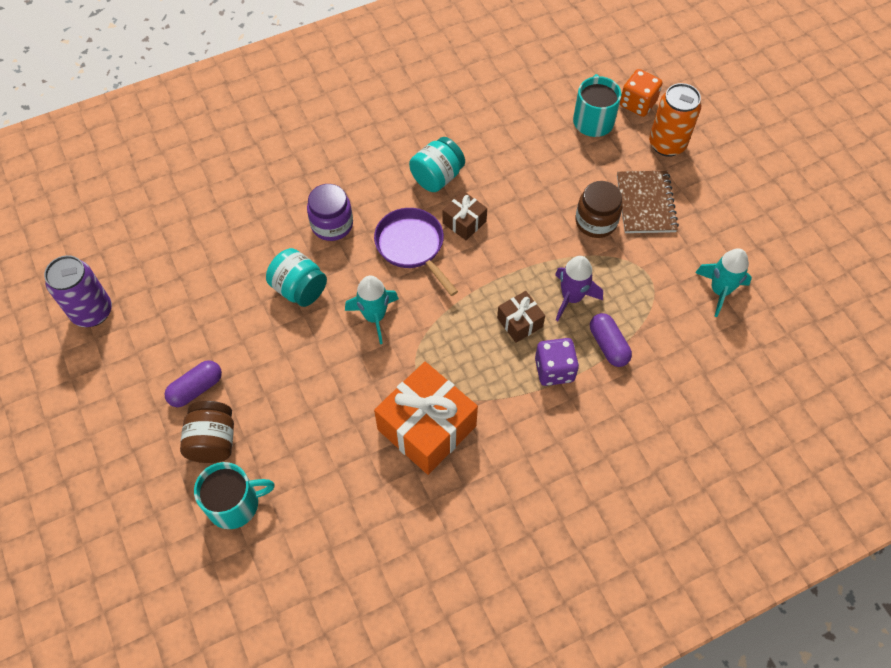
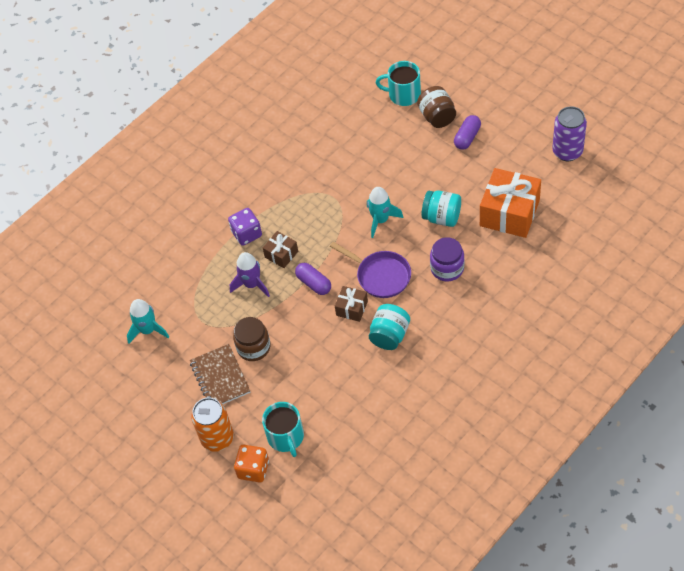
camera: 165 degrees right, 5 degrees down
(234, 504) = (403, 94): turquoise mug -> turquoise mug turned 45 degrees clockwise
(427, 428) = (313, 171): orange gift -> orange gift (509, 213)
(608, 345) = (216, 263): purple capsule -> purple capsule (314, 283)

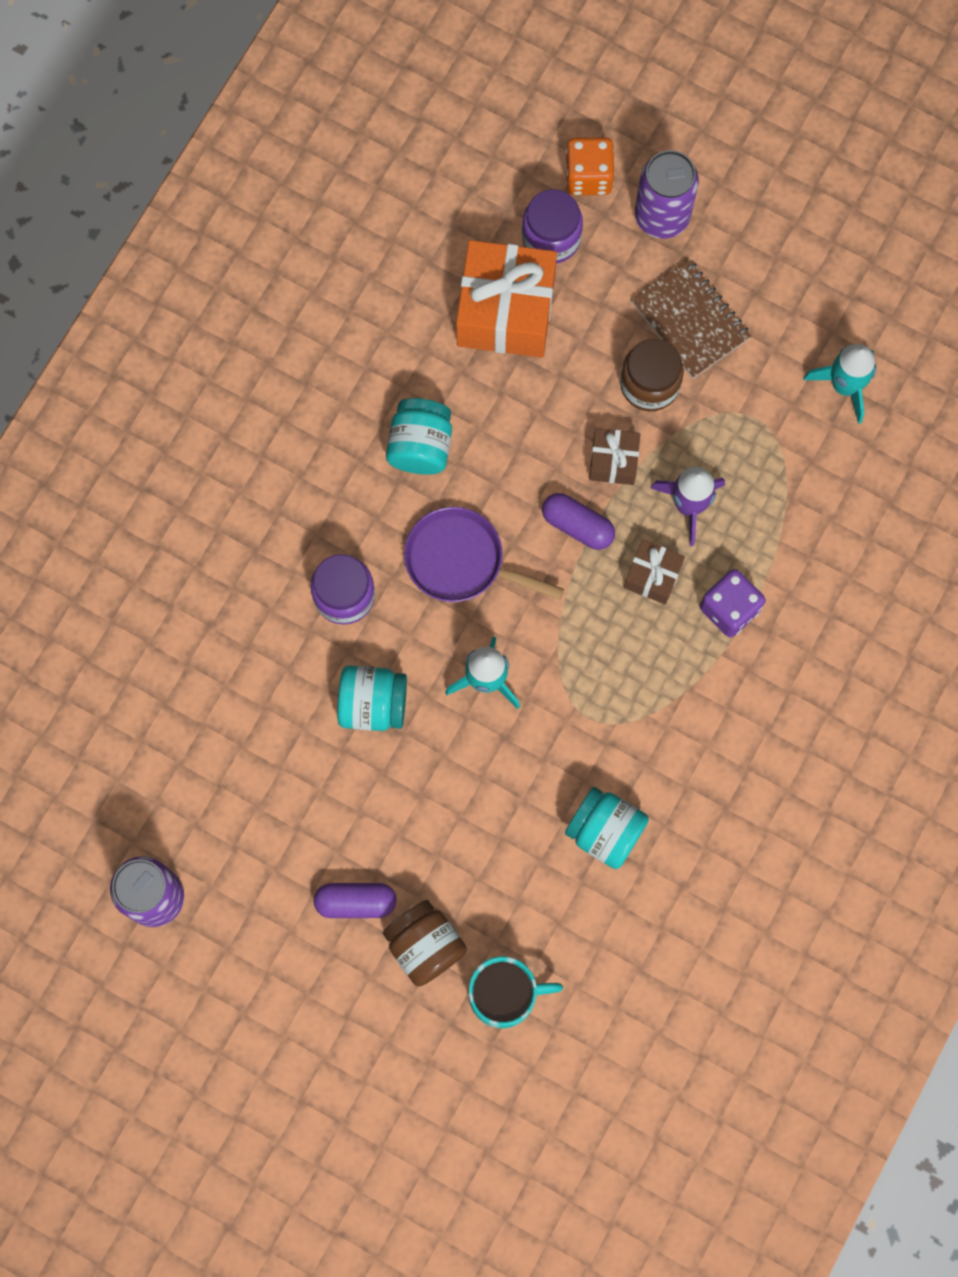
camera: 160 degrees right, 20 degrees up
(217, 438) = (662, 216): orange can -> purple can
(286, 437) = (551, 238): turquoise mug -> purple jar
(338, 150) = (605, 831): none -> turquoise jar
(352, 308) = (498, 487): brown gift -> brown gift (613, 461)
(467, 137) = (356, 902): purple capsule -> purple capsule turned 75 degrees clockwise
(509, 213) = (248, 734): orange gift -> orange gift (506, 311)

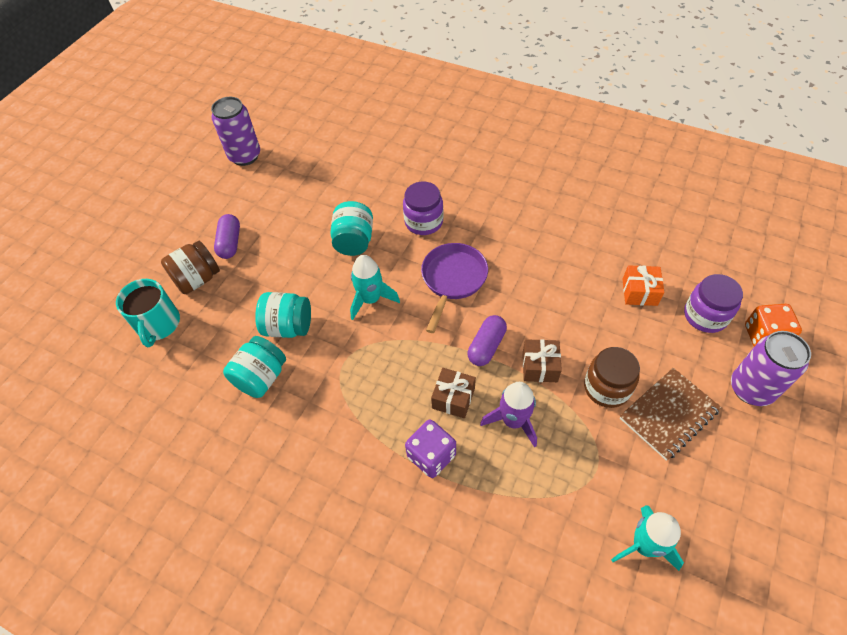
camera: 90 degrees right, 20 degrees down
(420, 446) = (529, 252): turquoise jar -> turquoise jar (288, 326)
(506, 311) = (639, 292): orange gift -> orange gift, size x0.50

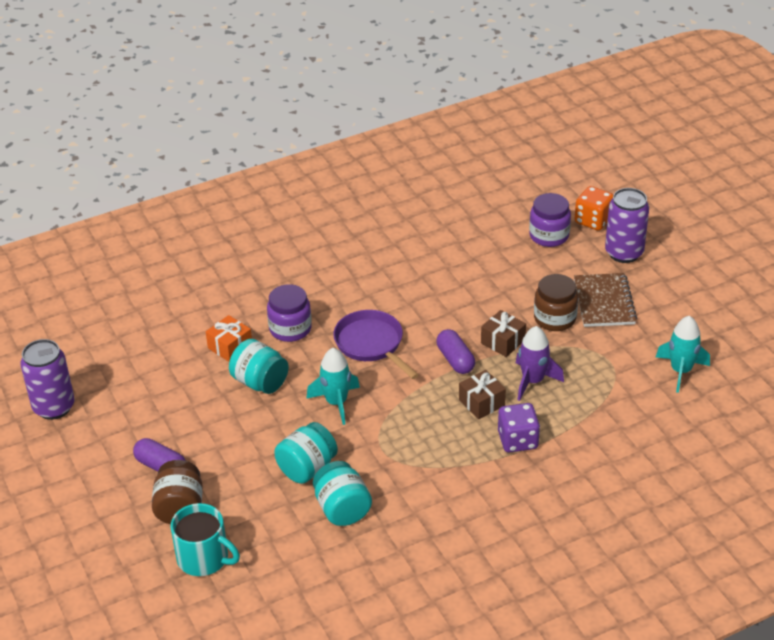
camera: 55 degrees left, 15 degrees down
(639, 292) = (495, 253): orange gift -> orange gift (230, 347)

